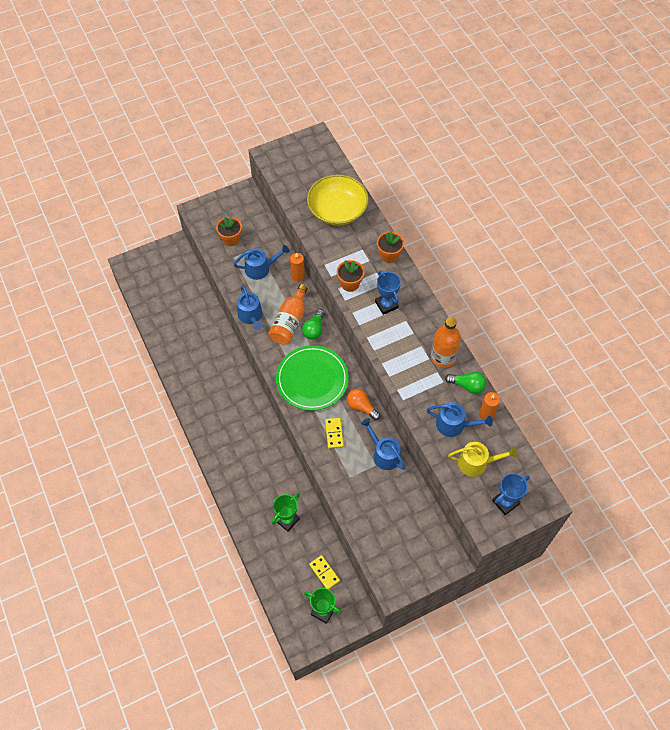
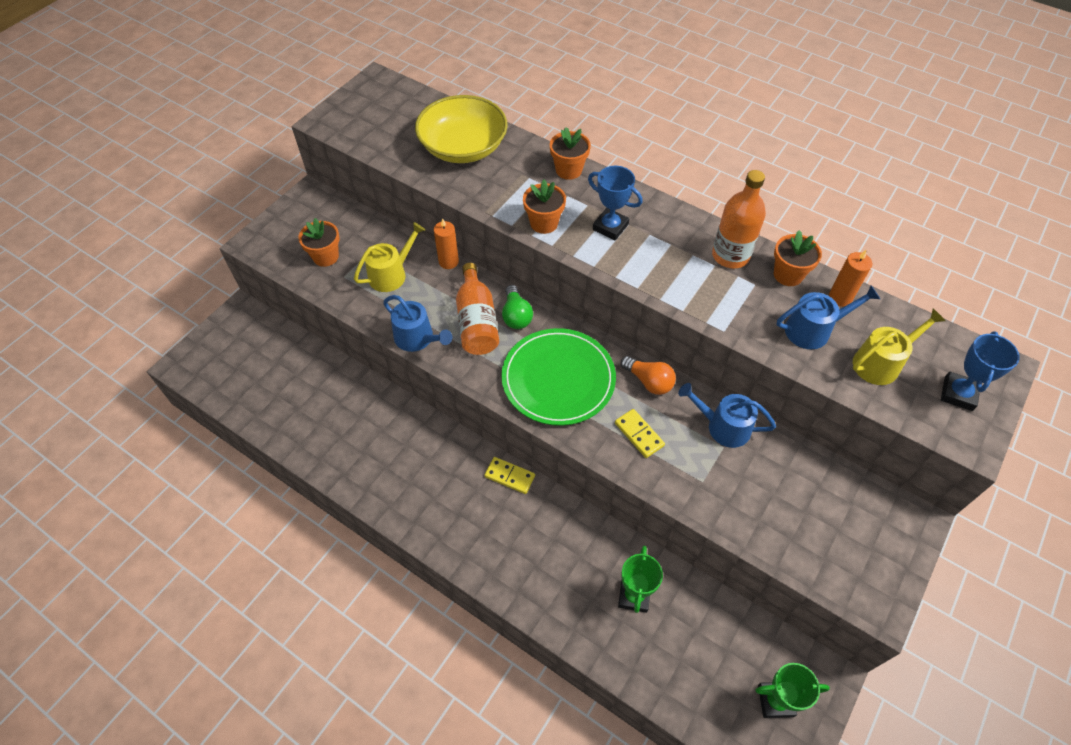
camera: 30 degrees left, 5 degrees down
(260, 268) = (391, 274): blue watering can -> yellow watering can
(324, 573) = (737, 642): yellow domino -> yellow domino (509, 476)
(361, 407) = (649, 381): orange light bulb -> orange light bulb turned 150 degrees counterclockwise
(467, 386) = (788, 275): green light bulb -> orange flower pot

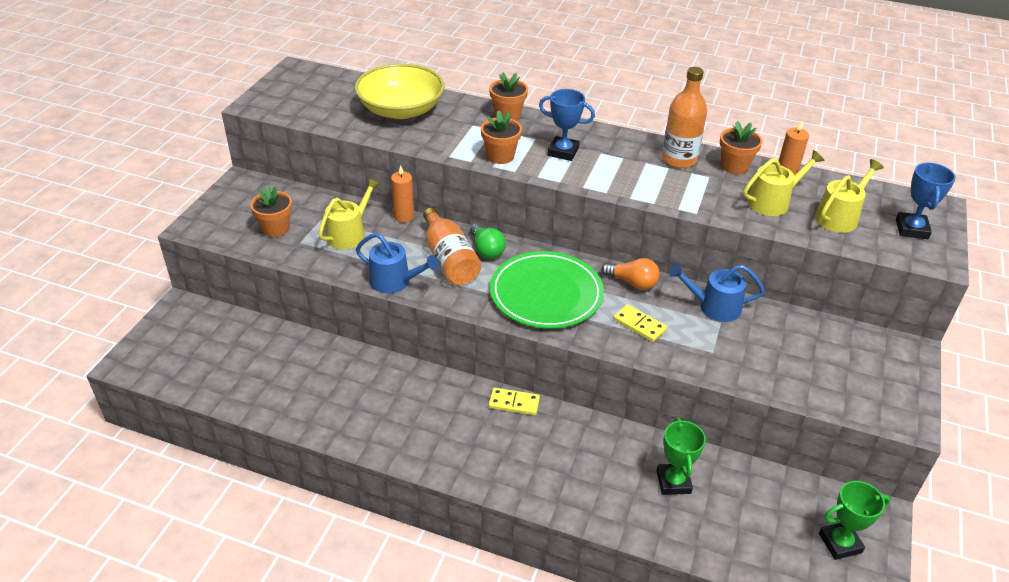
camera: 15 degrees left, 15 degrees down
(813, 330) = (772, 202): blue watering can -> yellow watering can

